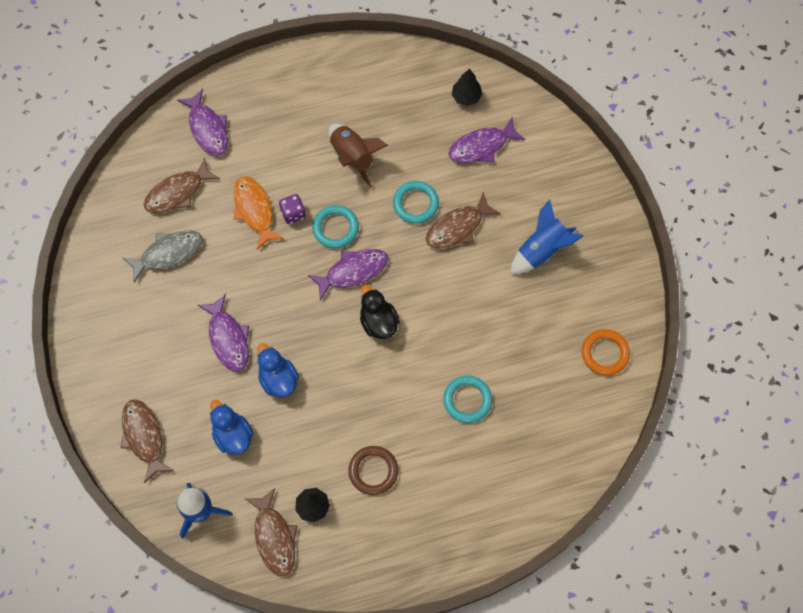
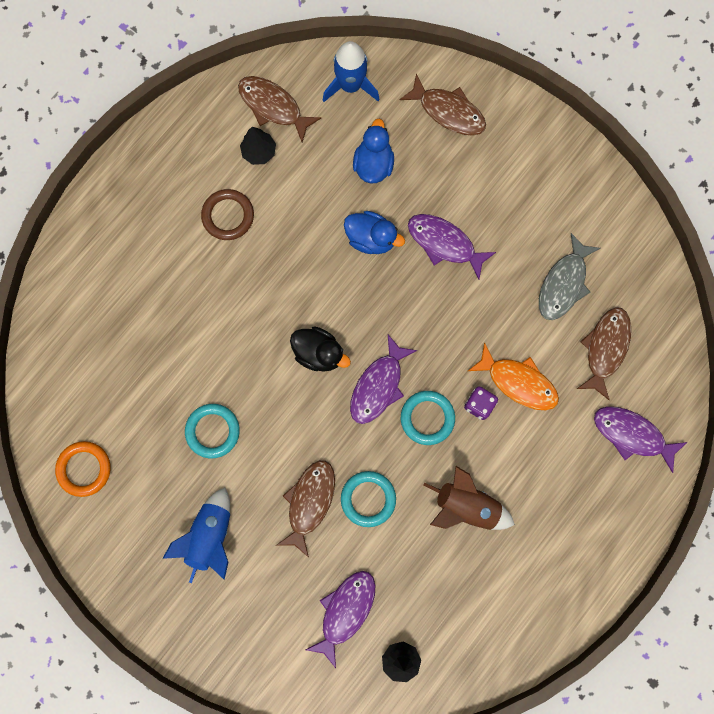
camera: 145 degrees right, 10 degrees up
(233, 435) = (373, 164): blue duck -> blue duck turned 105 degrees counterclockwise
(467, 400) = (186, 335): turquoise ring -> turquoise ring (212, 431)

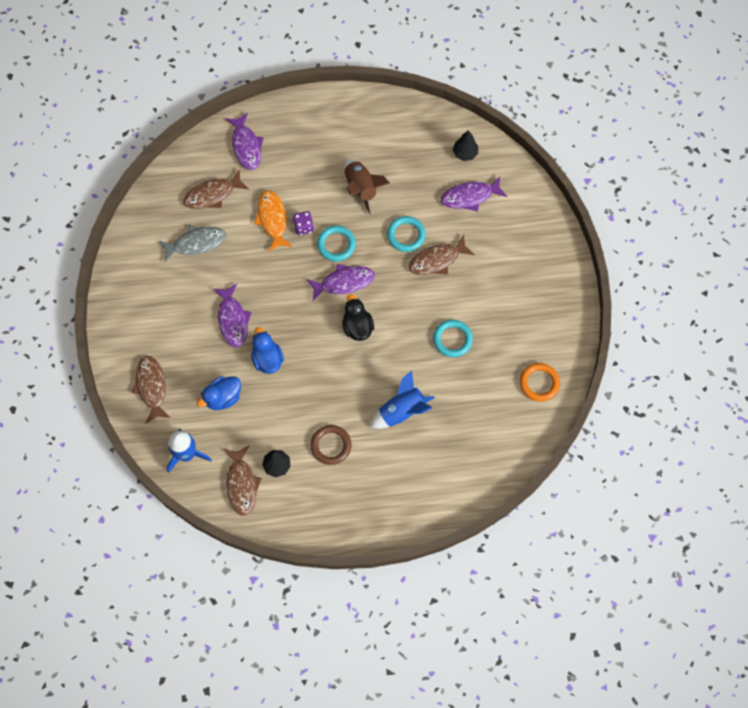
camera: 135 degrees left, 10 degrees down
(210, 536) = (503, 290): blue rocket -> blue rocket (401, 411)

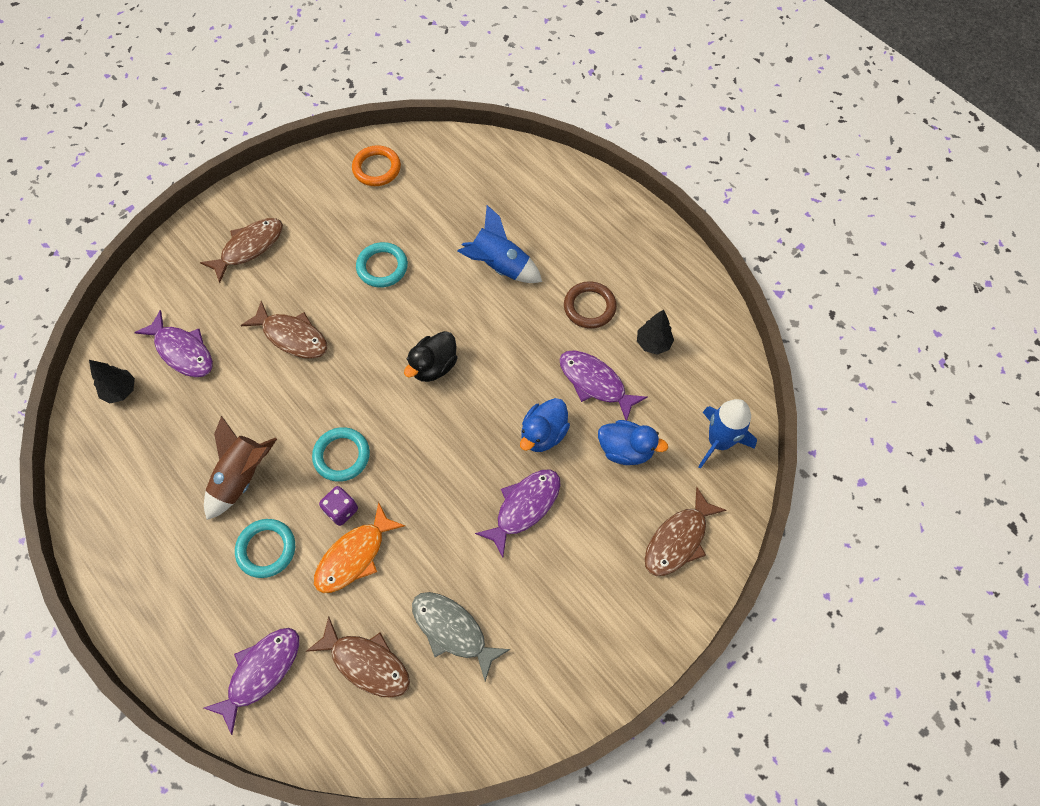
camera: 125 degrees left, 5 degrees down
(241, 484) = (701, 363): brown fish -> brown fish (249, 248)
(344, 282) = (387, 415): purple fish -> purple fish (595, 383)
(406, 235) = (279, 387): turquoise ring -> turquoise ring (266, 549)

